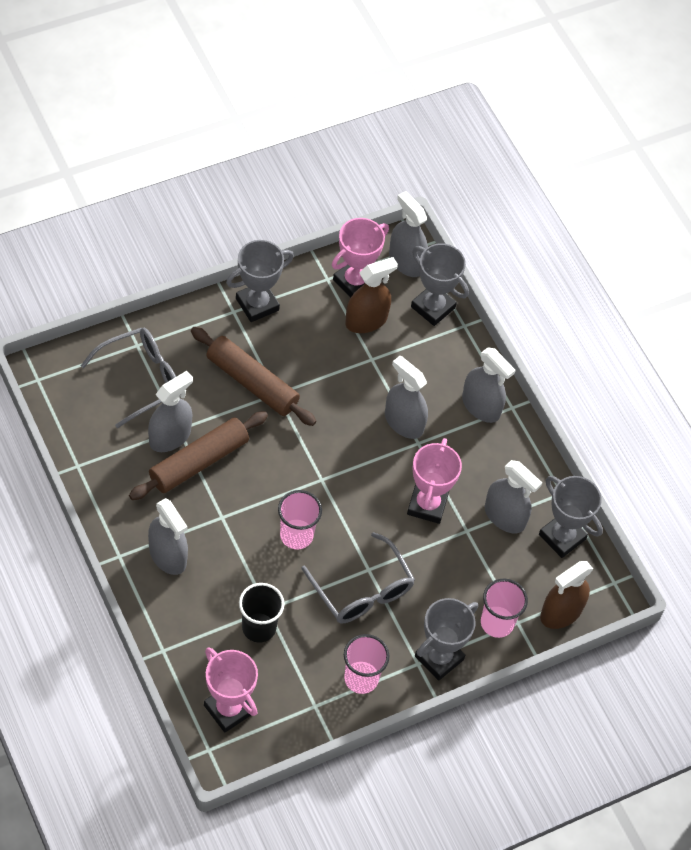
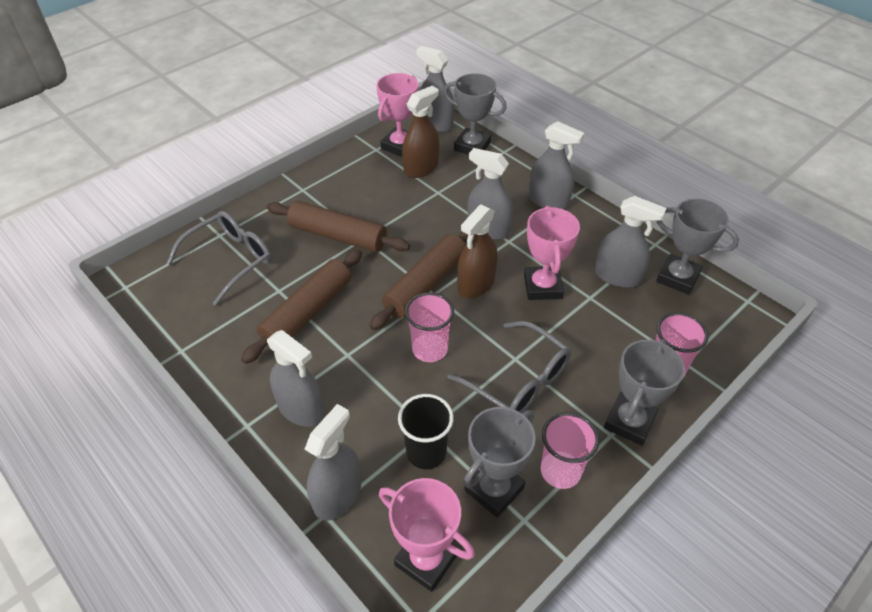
camera: 10 degrees left, 10 degrees down
(170, 437) = (272, 299): grey spray bottle -> grey spray bottle (337, 495)
(257, 304) = (322, 180): grey trophy -> grey trophy (494, 489)
(318, 467) = (426, 284): none -> brown rolling pin
(561, 612) = (719, 341): brown spray bottle -> brown spray bottle (476, 284)

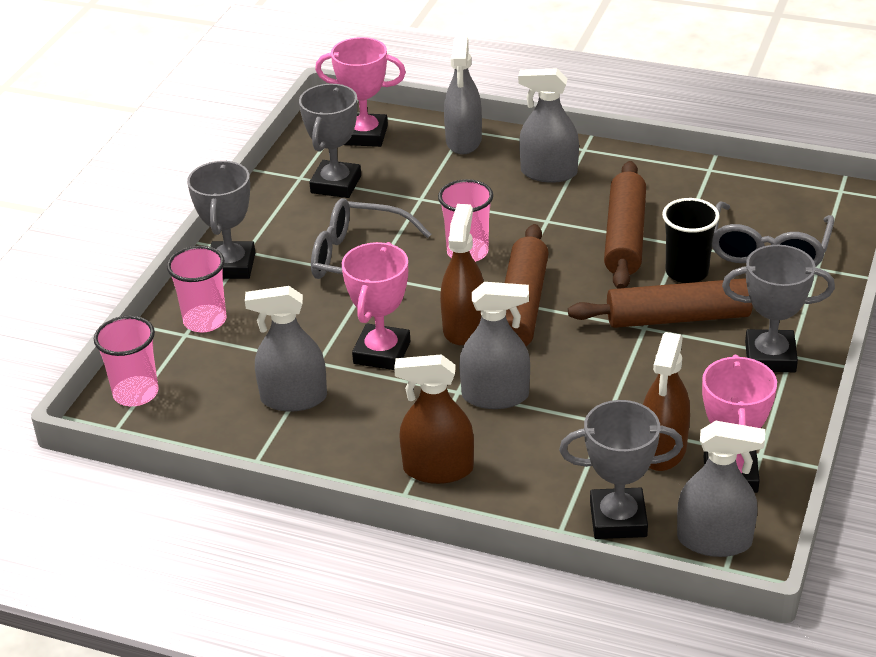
camera: 155 degrees right, 10 degrees down
(426, 452) = (411, 185): black cup -> black cup (686, 272)
(542, 287) = (382, 353): pink trophy -> pink trophy turned 45 degrees clockwise
(548, 200) = (438, 469): grey spray bottle -> brown spray bottle
(560, 471) = (283, 213): pink cup -> pink cup (136, 393)
(677, 277) = (213, 425): grey trophy -> grey trophy (770, 357)

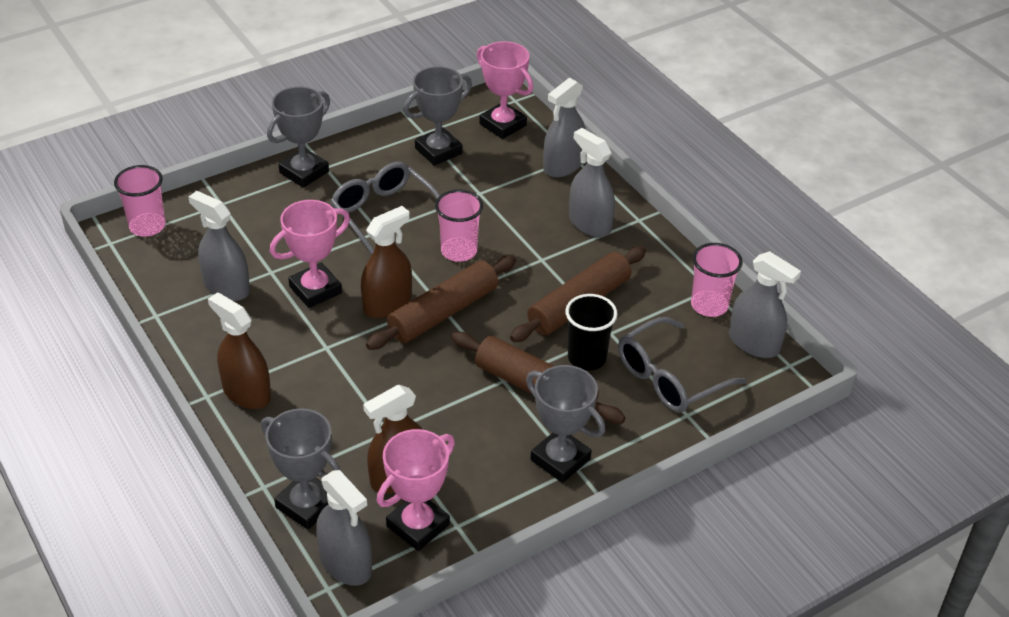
camera: 35 degrees right, 5 degrees up
(205, 320) = (243, 201): pink cup -> pink cup (709, 305)
(495, 396) = (344, 366): grey spray bottle -> grey spray bottle (754, 343)

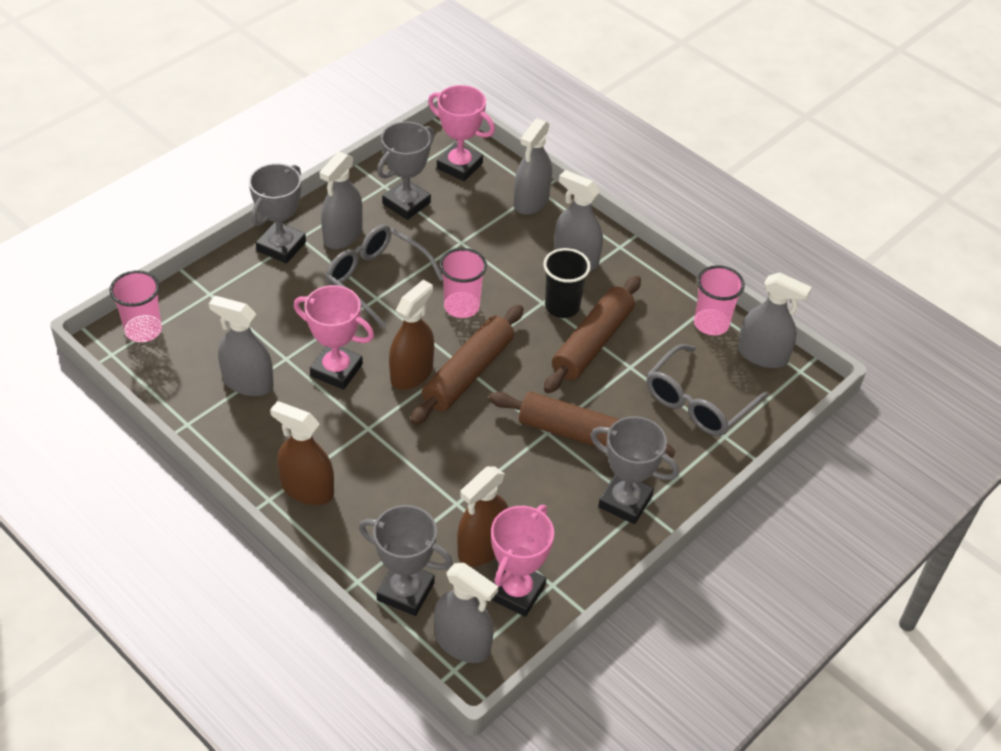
camera: 15 degrees left, 5 degrees up
(315, 290) = (336, 370): pink trophy -> pink trophy turned 75 degrees clockwise
(366, 170) = (343, 235): none -> grey spray bottle
(587, 358) = (617, 396): black cup -> black cup (562, 306)

